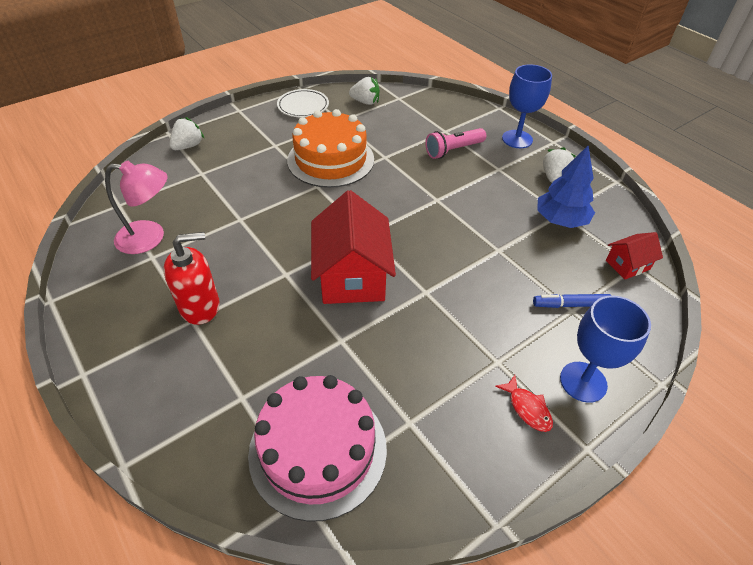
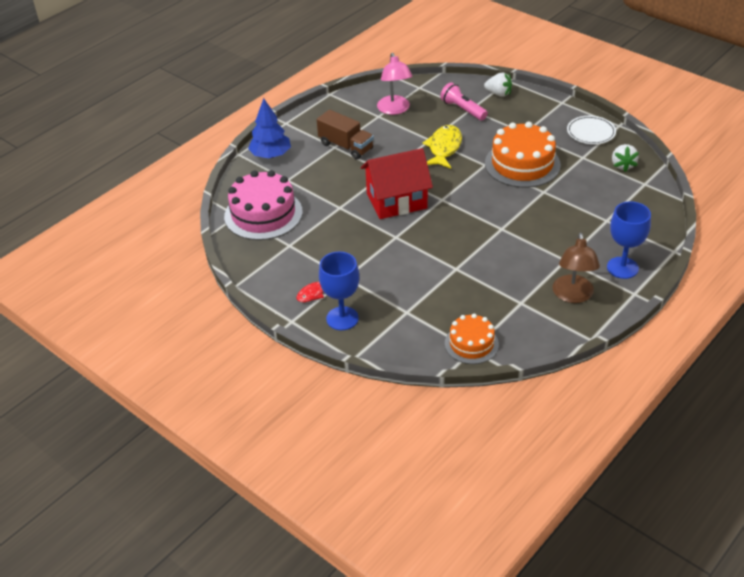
camera: 80 degrees right, 5 degrees down
(200, 306) = (346, 146): red soap dispenser -> brown truck
(265, 211) = (444, 148): none -> yellow fish
(453, 150) = (577, 229): pink flashlight -> pink flashlight (463, 109)
(554, 177) = (573, 296): white strawberry -> brown lamp
(560, 220) = (510, 302): blue tree -> blue tree (270, 155)
(570, 305) = (412, 310): blue marker -> none
(627, 265) = (471, 344): red house -> orange cake

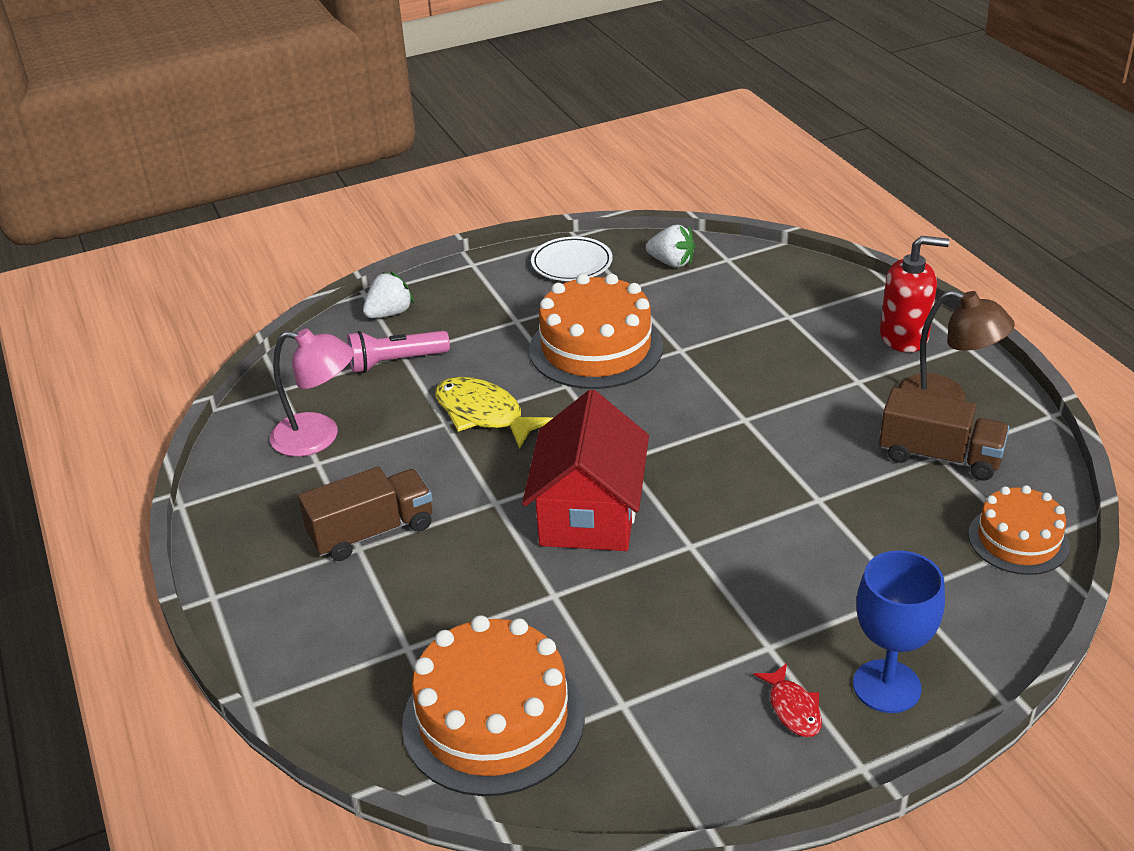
camera: 65 degrees left, 5 degrees down
(263, 214) = (493, 719): pink cake -> orange cake
(270, 155) = (302, 651): blue tree -> none
(520, 303) = (939, 456): none -> brown truck
(622, 268) = (904, 337): blue goblet -> red soap dispenser

